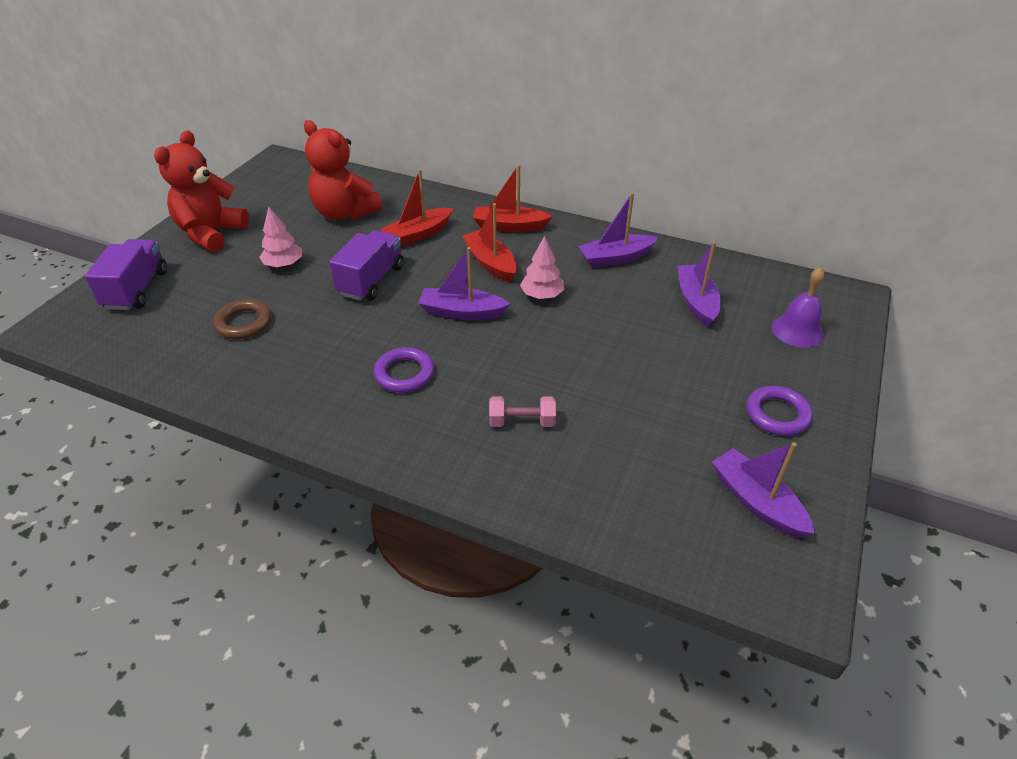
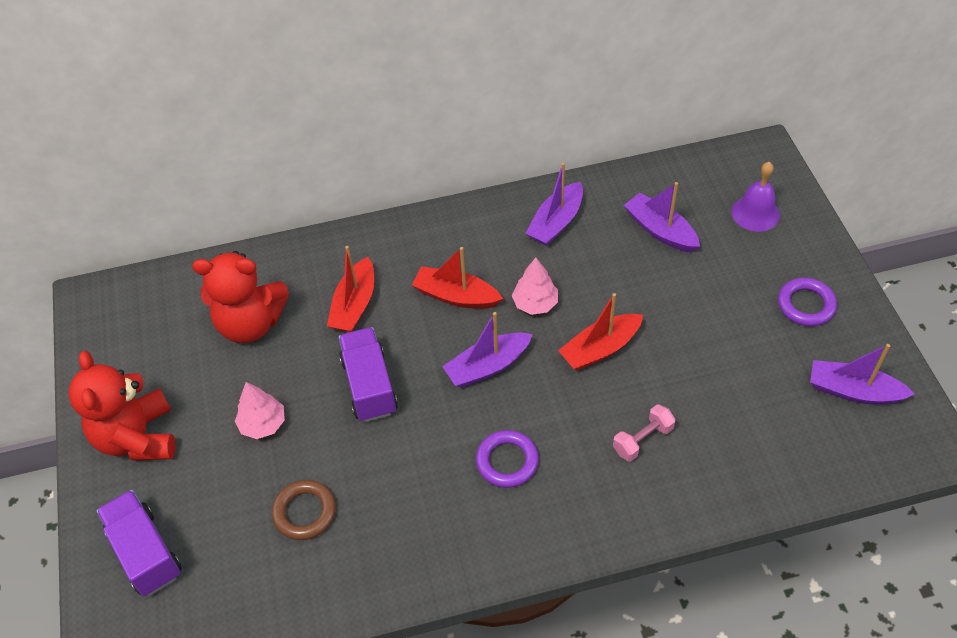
camera: 35 degrees left, 10 degrees up
(509, 226) = (429, 242): red boat -> red boat (600, 348)

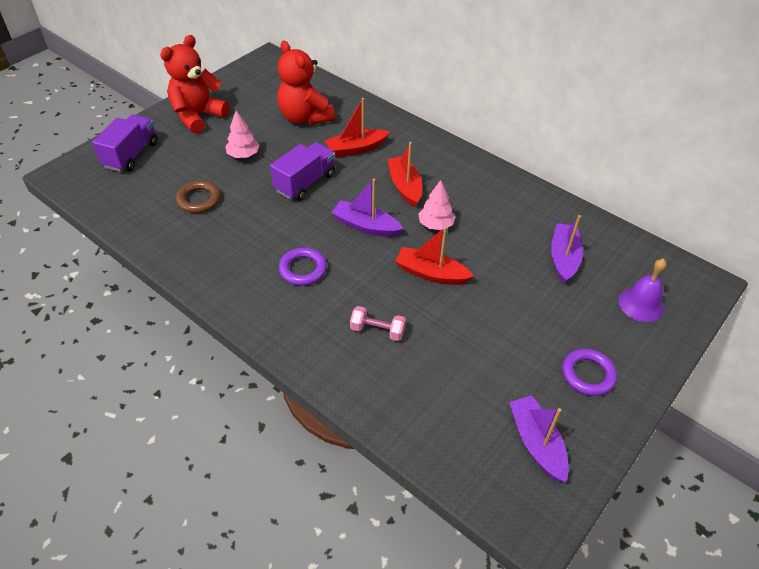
camera: 50 degrees right, 5 degrees down
(556, 222) = (511, 203): purple boat -> none

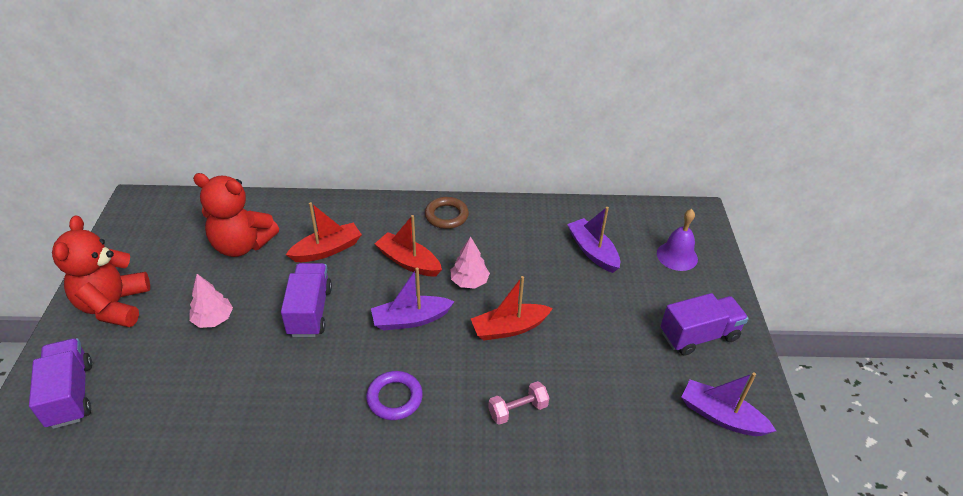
camera: 40 degrees left, 5 degrees down
(199, 200) = (211, 396): brown ring -> brown ring (446, 216)
(356, 149) = (327, 250): red boat -> red boat turned 150 degrees counterclockwise
(588, 374) = (698, 335): purple ring -> purple truck

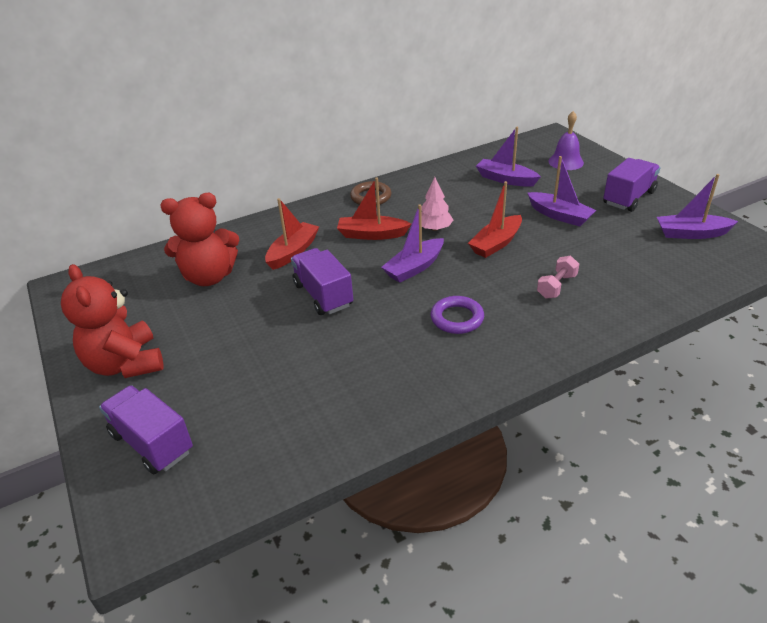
camera: 25 degrees left, 5 degrees down
(213, 319) = (239, 334): pink tree -> none
(603, 323) = (559, 215): none -> purple boat

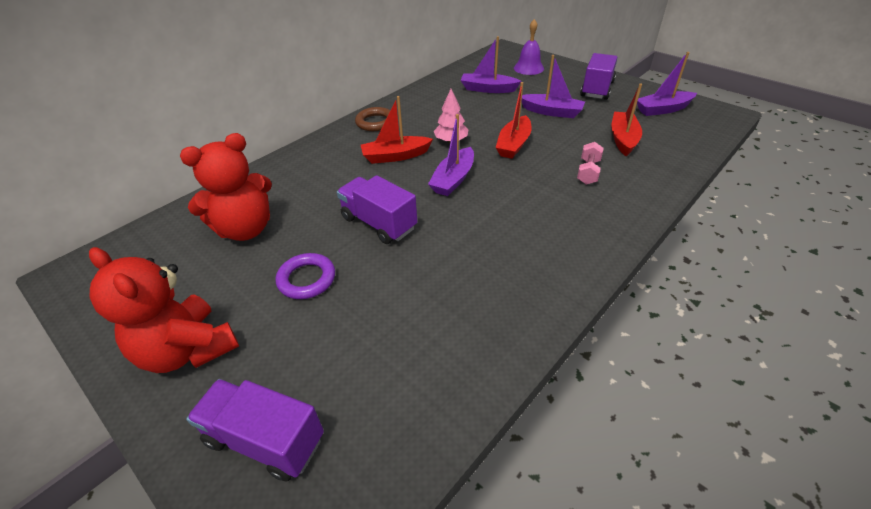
camera: 20 degrees left, 5 degrees up
(293, 252) = (325, 187): red boat -> red boat (623, 139)
(457, 318) = (520, 219): purple ring -> purple ring (307, 279)

